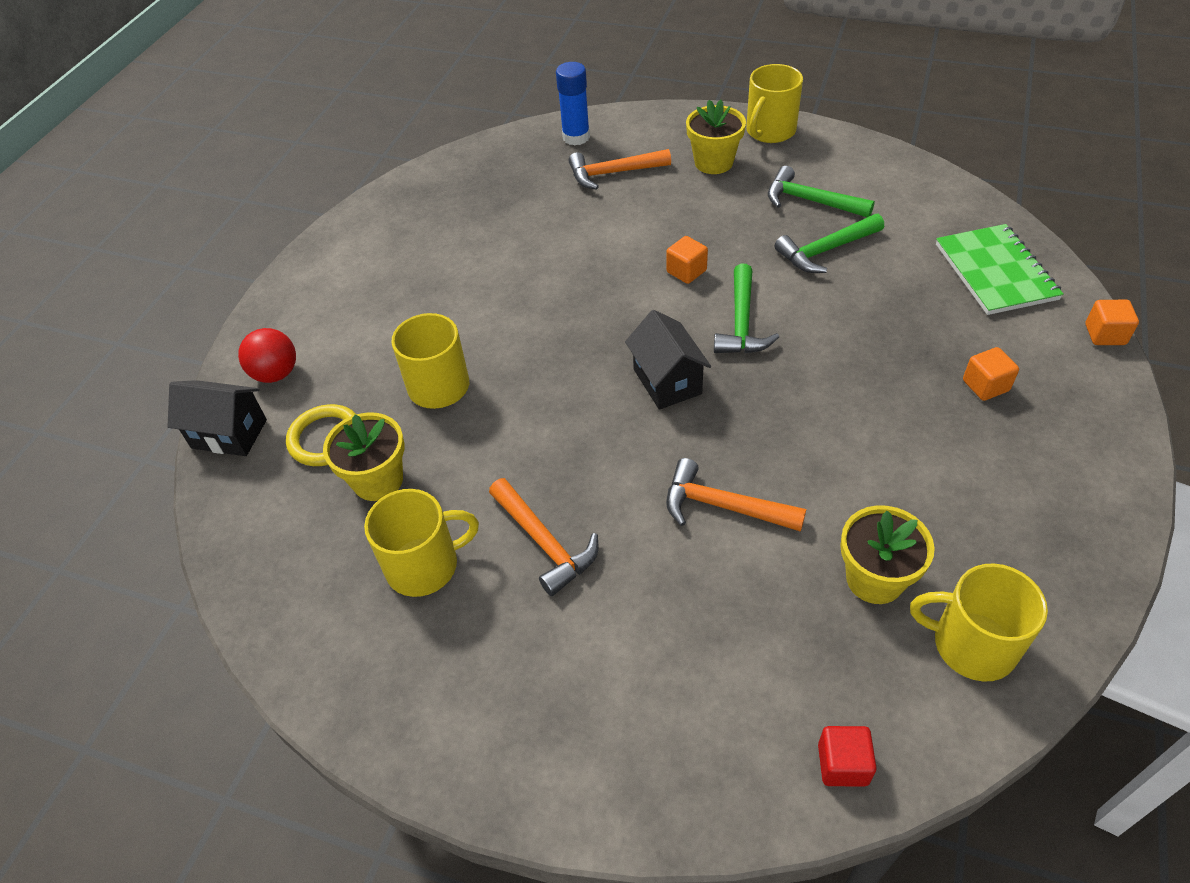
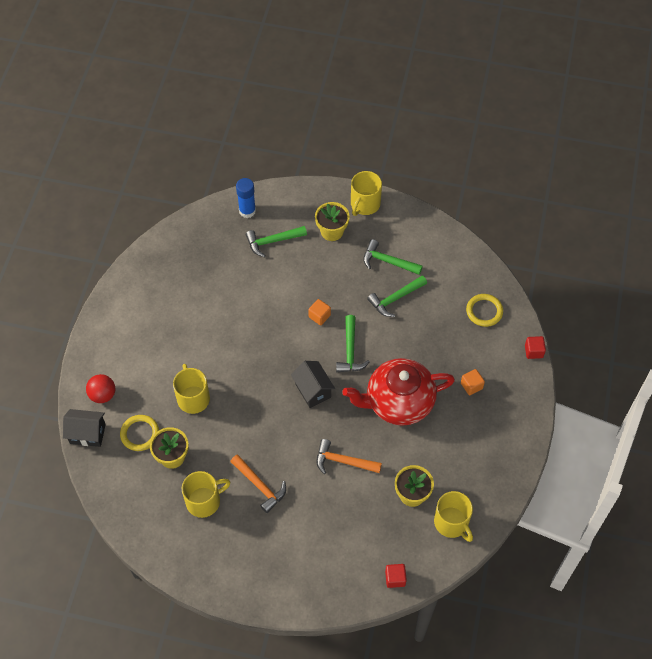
camera: 10 degrees left, 10 degrees up
(613, 173) = (273, 241): orange hammer -> green hammer
(837, 407) = (398, 402): none -> red teapot
(972, 644) = (451, 523): yellow mug -> yellow mug turned 135 degrees counterclockwise
(995, 272) = (484, 311): green notebook -> yellow ring
(1105, 334) = (533, 351): orange cube -> red cube

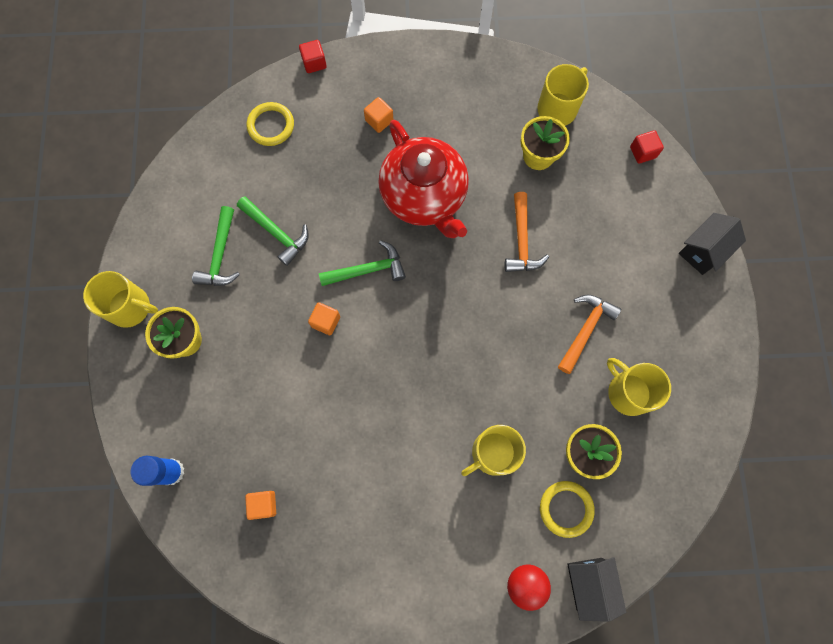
camera: 105 degrees left, 15 degrees up
(209, 257) = (263, 504): none -> orange cube
(273, 241) = (218, 418): green hammer -> none
(313, 390) = (437, 301): black house -> black house (703, 251)

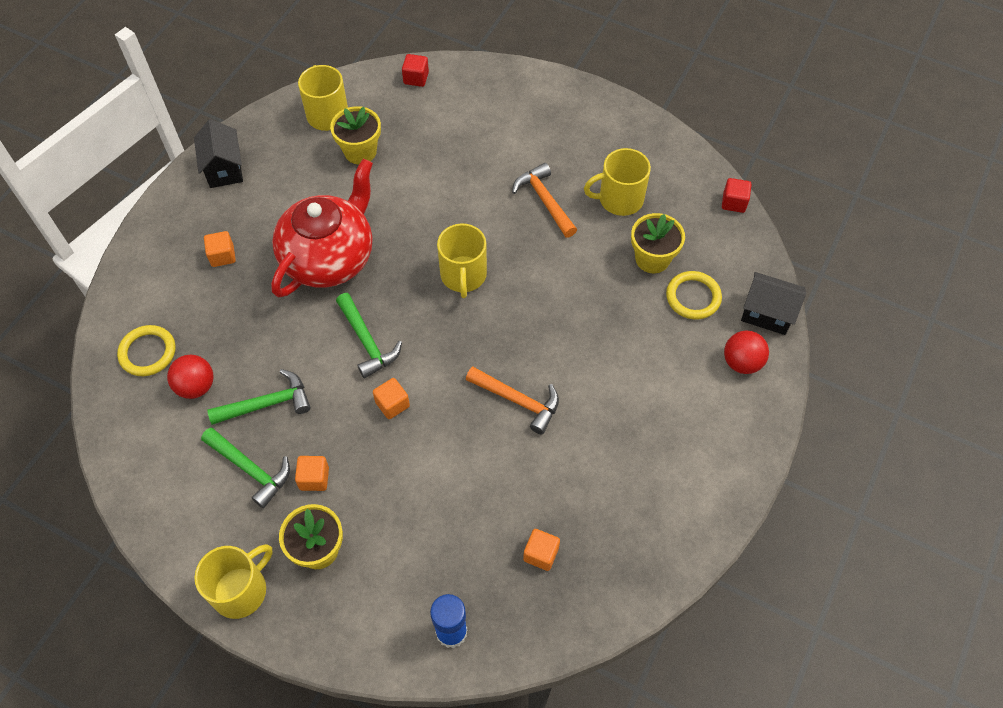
camera: 60 degrees left, 15 degrees down
(236, 303) = (314, 478): none -> orange cube
(263, 176) = (196, 386): none -> red ball
(314, 63) = (113, 280): red cube -> red cube (734, 202)
(368, 270) = (366, 341): green hammer -> green hammer turned 135 degrees clockwise
(424, 197) = (329, 258): red teapot -> red teapot turned 60 degrees counterclockwise
(493, 453) = (610, 327): yellow mug -> yellow mug (463, 275)
(521, 241) = (430, 205): orange hammer -> orange hammer (518, 401)
(703, 251) = (533, 85): black house -> black house (224, 169)

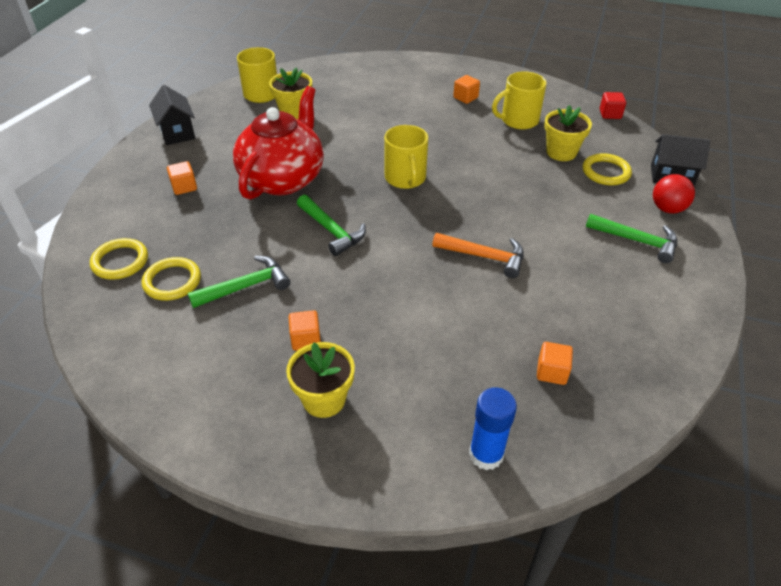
camera: 10 degrees left, 15 degrees down
(196, 386) = (172, 281): red ball -> yellow ring
(241, 590) = (247, 449): yellow mug -> none
(250, 469) = (238, 340): green hammer -> green hammer (636, 241)
(392, 404) = (368, 273): orange cube -> orange cube (465, 98)
(416, 78) = (329, 68): red cube -> none
(545, 200) = (458, 126): orange hammer -> none

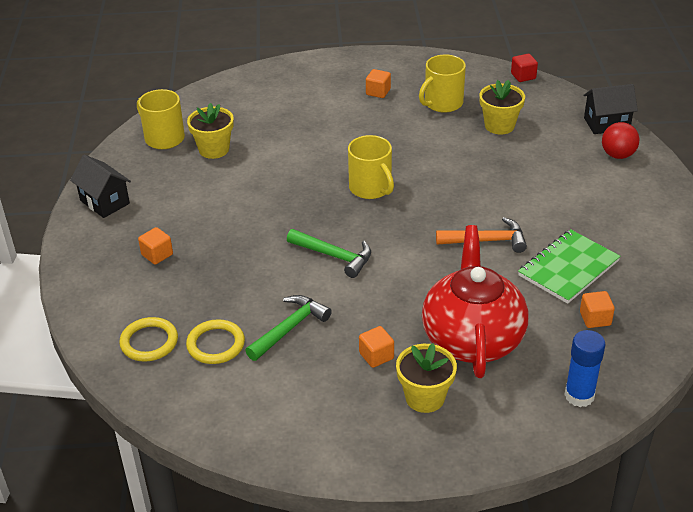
camera: 20 degrees left, 5 degrees down
(283, 179) = (252, 220): red teapot -> red teapot (472, 338)
(552, 309) = (568, 268): none -> green notebook
(606, 172) = (549, 135): yellow ring -> none
(636, 241) = (606, 191): green hammer -> none

